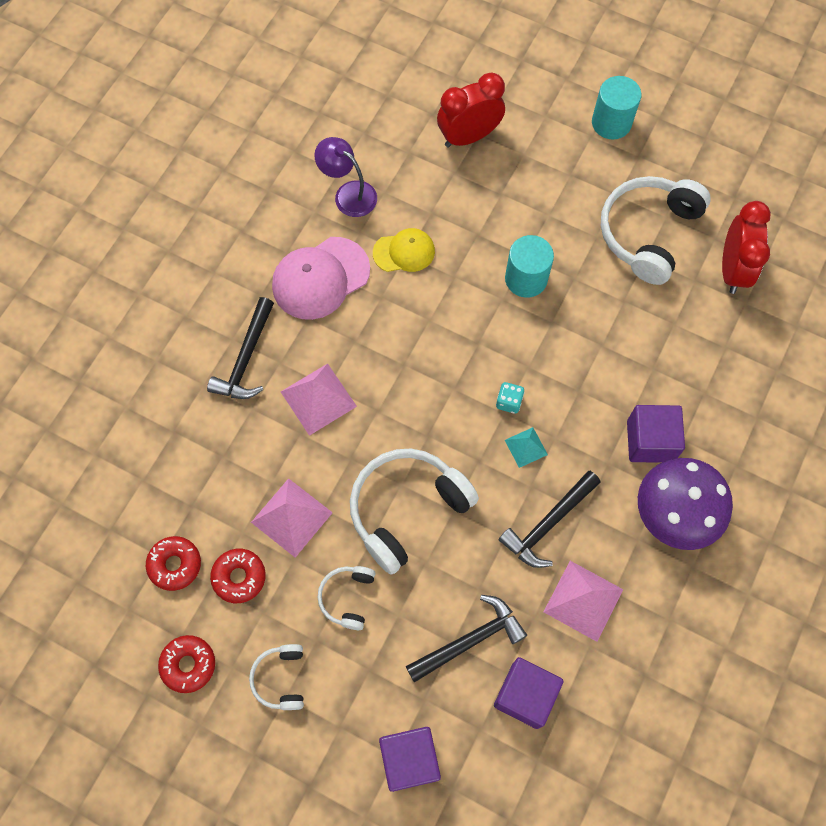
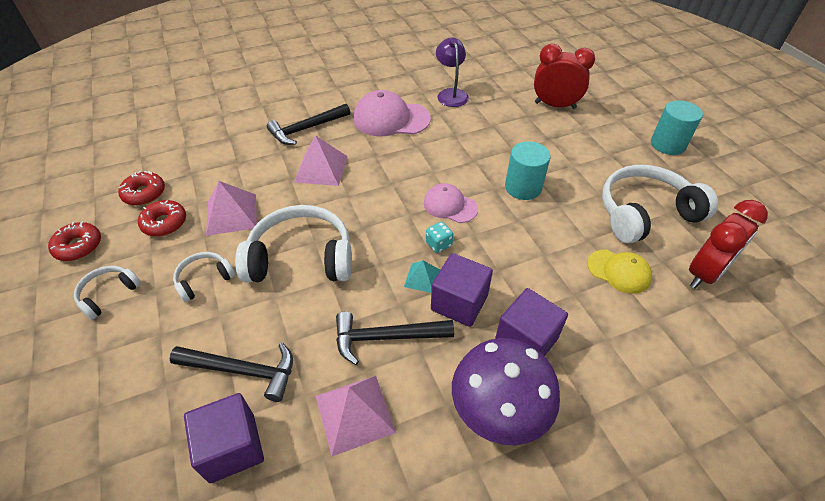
camera: 40 degrees right, 20 degrees down
(404, 252) = (454, 133): yellow cap -> yellow cap (619, 271)
(409, 759) = (104, 418): purple cube -> purple cube (459, 302)
(481, 351) = (450, 205): none -> pink cap

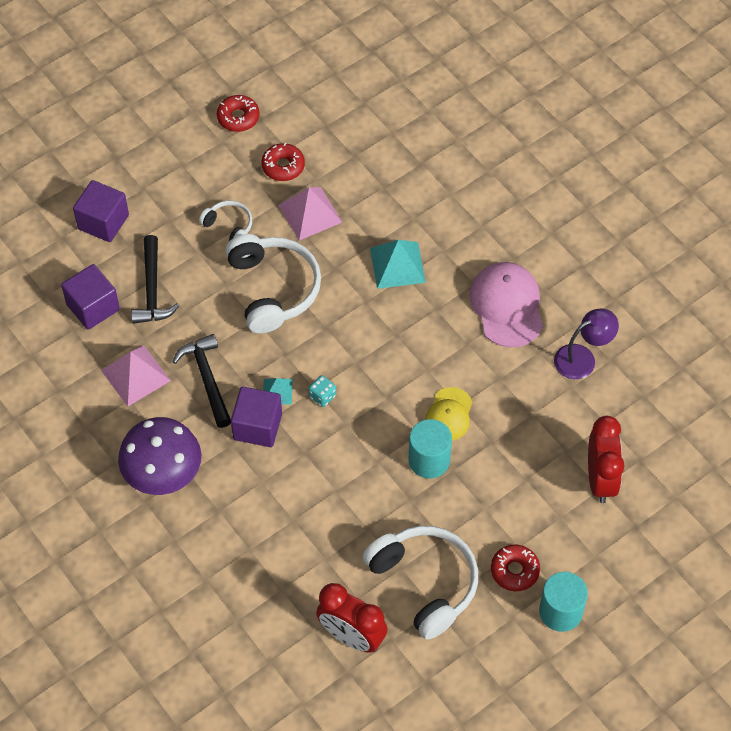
camera: 75 degrees right, 10 degrees up
(108, 294) = (196, 166): white headphones -> none
(144, 193) = (315, 132): red donut -> red donut (514, 571)
(306, 129) = (458, 229): black hammer -> none
(321, 169) = (397, 265): pink pyramid -> turquoise pyramid
(450, 205) = (379, 396): pink cap -> none
(526, 340) = (231, 484): purple cube -> purple cube (103, 222)
(619, 271) = (332, 557): yellow cap -> yellow cap (449, 414)

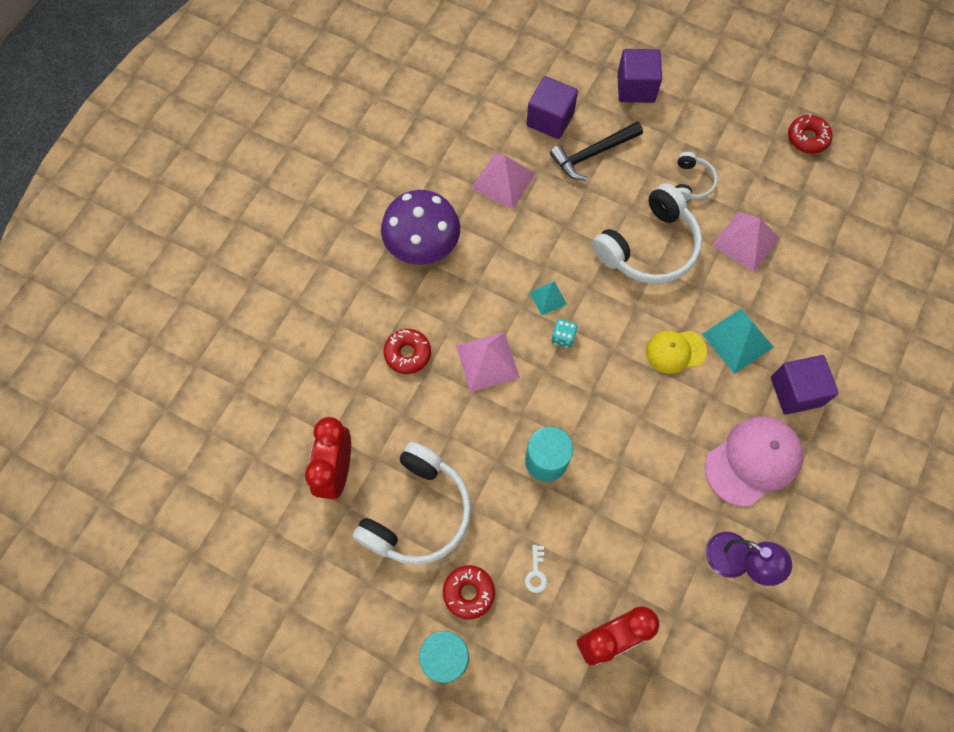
camera: 65 degrees right, 10 degrees up
(207, 379) = (529, 236): black hammer -> none
(257, 426) = (504, 298): purple cube -> purple cube (796, 391)
(283, 166) = (780, 197): red donut -> red donut (407, 353)
(312, 467) = (487, 361): none -> pink pyramid
(449, 414) = (604, 458): yellow cap -> yellow cap (675, 351)
(522, 511) = (536, 572): none -> white key

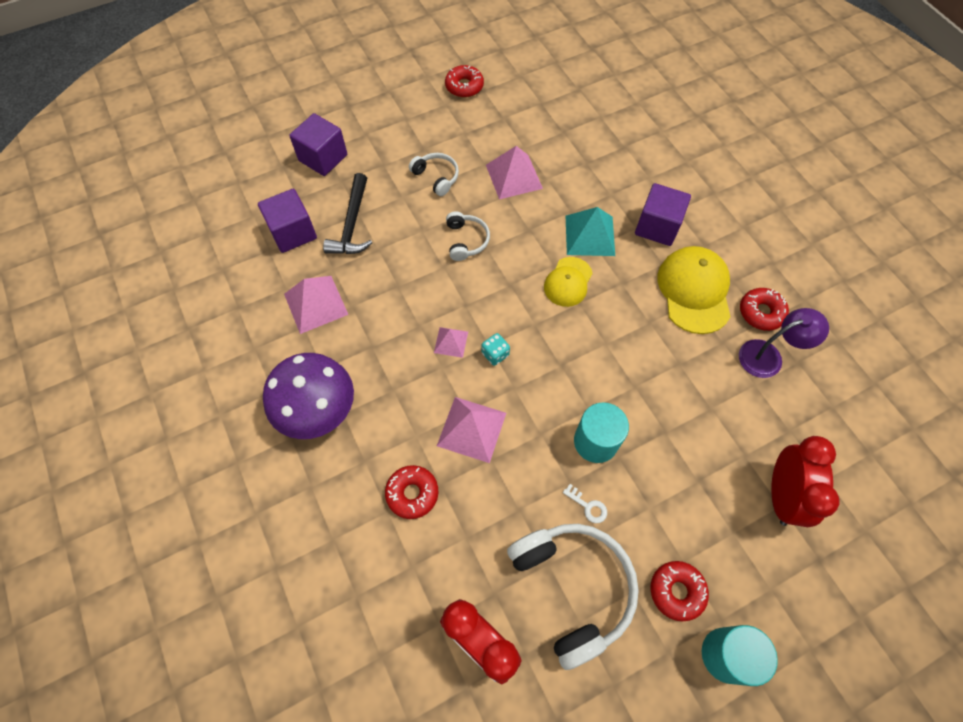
camera: 55 degrees left, 5 degrees down
(536, 572) = (691, 518): white key -> white key (588, 506)
(548, 298) = (451, 342): turquoise pyramid -> pink pyramid
(649, 247) = (466, 240): white headphones -> white headphones, size x0.50
(753, 461) = (694, 291): pink cap -> yellow cap
(778, 532) = (761, 312): none -> red donut

